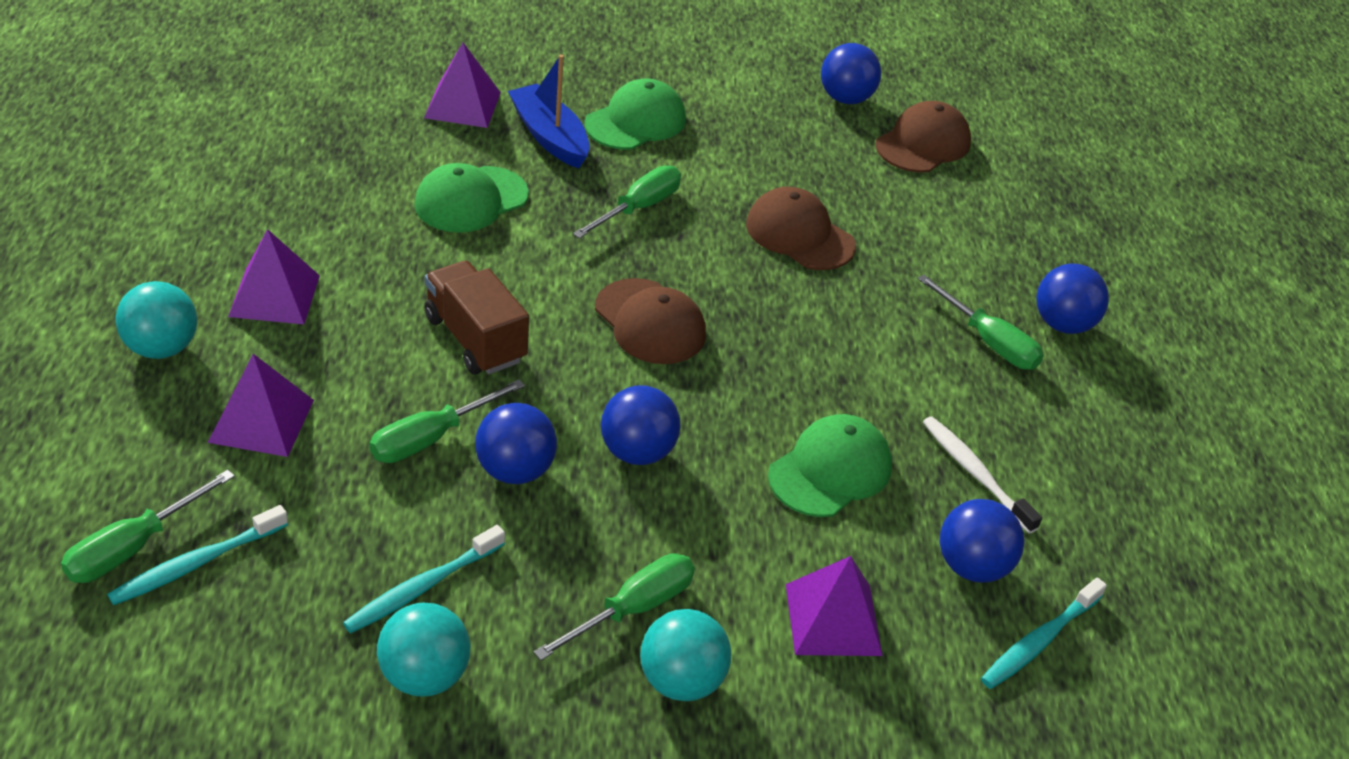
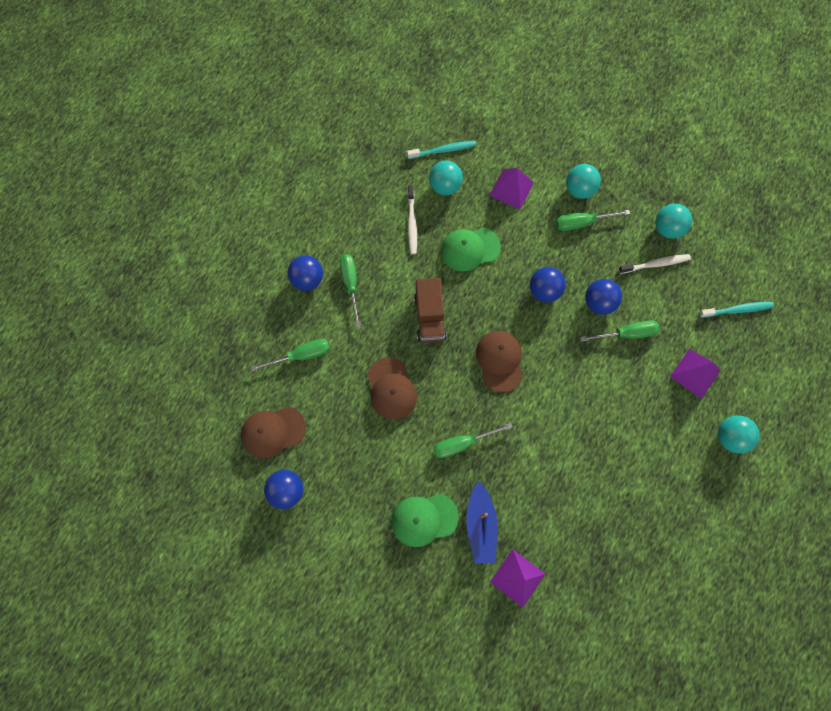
camera: 145 degrees left, 30 degrees up
(133, 547) = (759, 327): green screwdriver -> green screwdriver (301, 355)
(274, 296) = (670, 452): purple pyramid -> none
(422, 587) = (655, 264): turquoise toothbrush -> white toothbrush
(471, 200) = (547, 486): green cap -> none
(475, 339) = (585, 384): brown truck -> brown truck (430, 317)
(972, 566) = (445, 186): blue ball -> turquoise ball

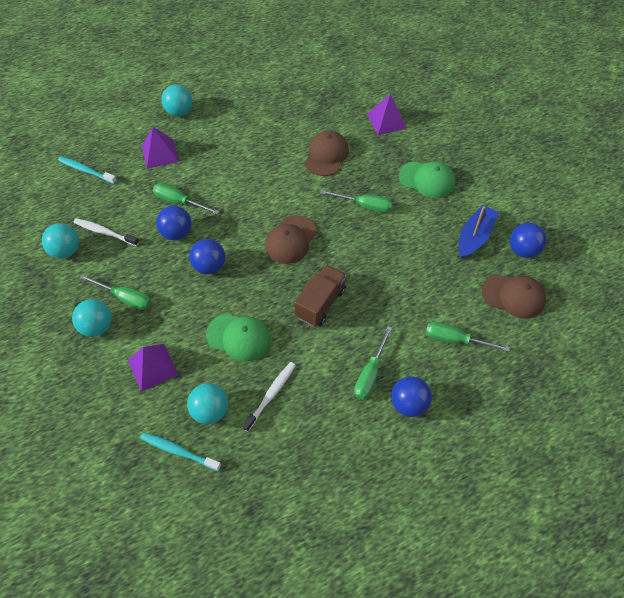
camera: 145 degrees left, 15 degrees down
(391, 388) = (393, 270): brown cap -> brown cap (326, 155)
(480, 525) = (389, 156): blue boat -> blue boat (474, 237)

